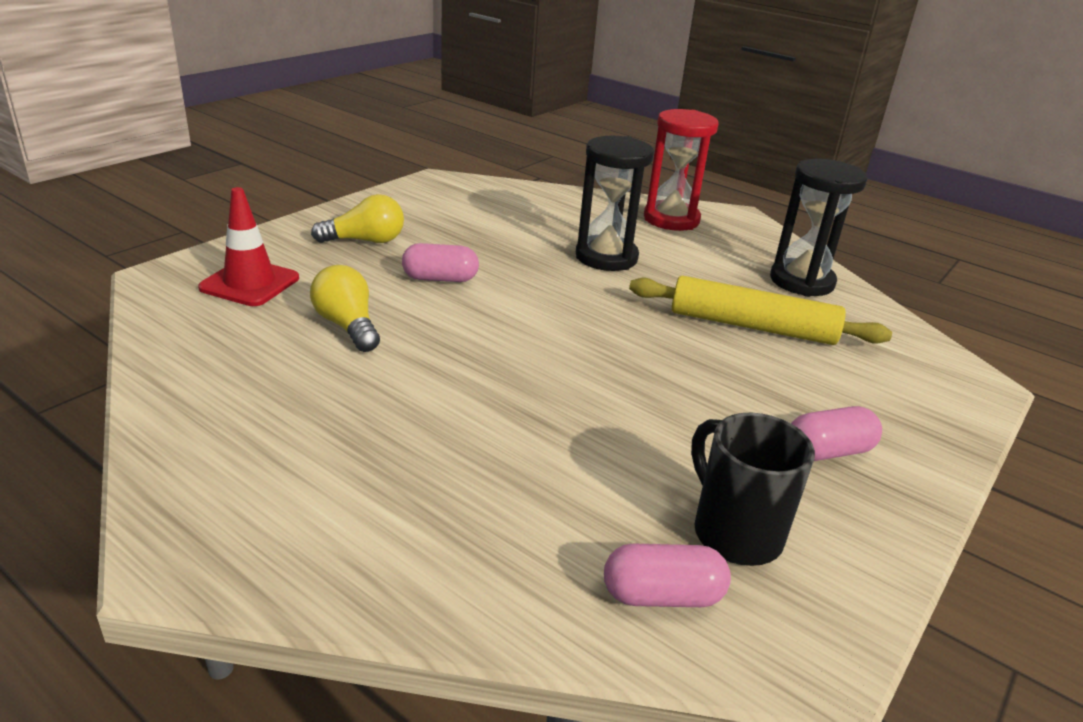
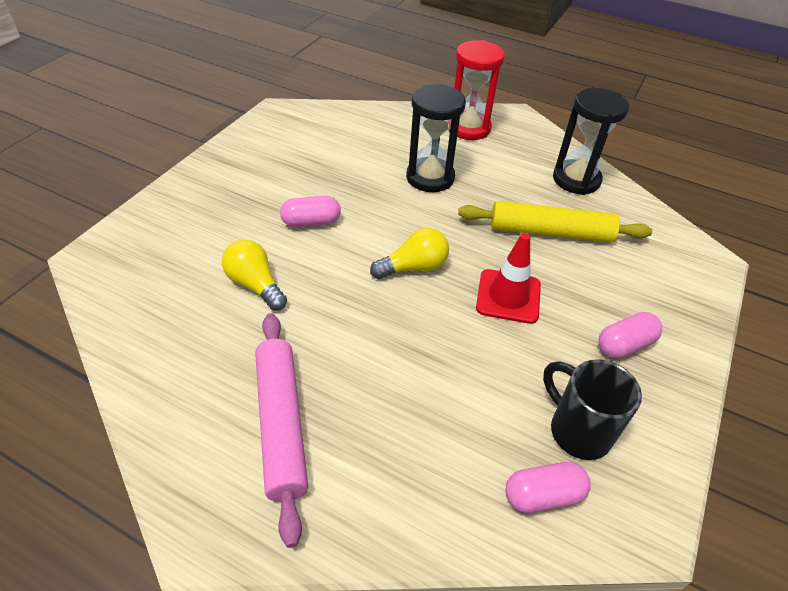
camera: 10 degrees left, 15 degrees up
(250, 283) = (164, 252): red traffic cone -> red traffic cone (508, 296)
(324, 462) = (281, 424): none -> pink rolling pin
(365, 241) = (241, 190): yellow light bulb -> yellow light bulb (413, 267)

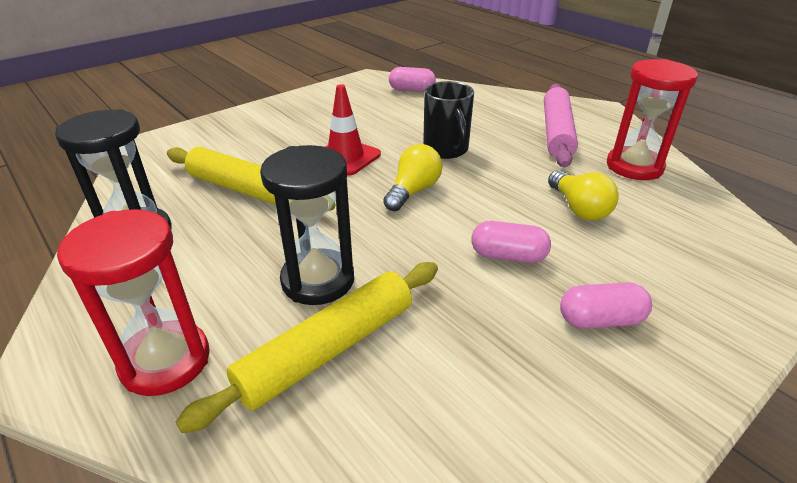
camera: 155 degrees left, 10 degrees down
(185, 370) = (634, 167): none -> red hourglass
(395, 147) = (328, 349): none -> yellow rolling pin
(413, 267) = (413, 191): yellow light bulb -> yellow light bulb turned 120 degrees clockwise
(578, 431) = (369, 101): black mug -> black mug (446, 150)
(625, 345) = (292, 121): pink capsule -> pink capsule (600, 320)

